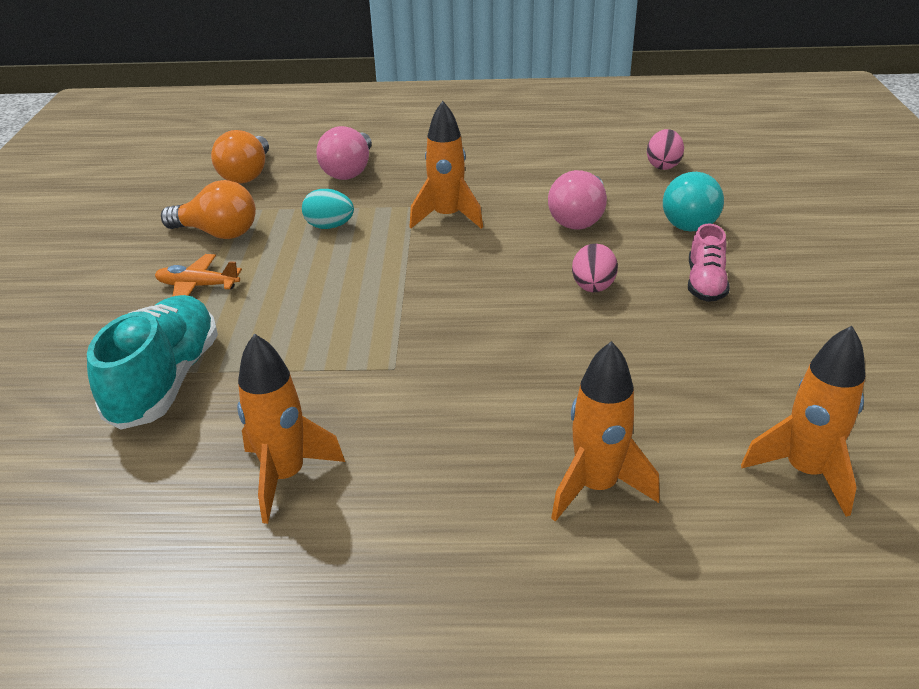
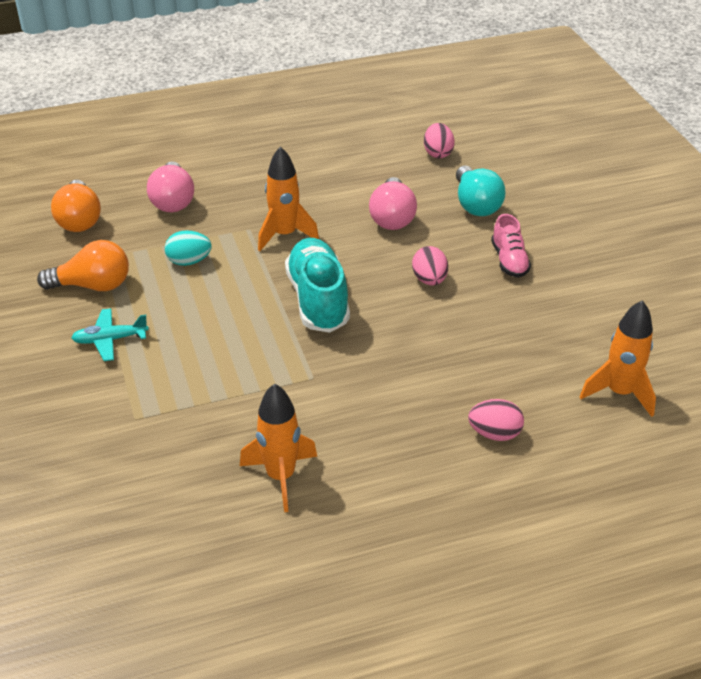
camera: 20 degrees left, 5 degrees up
(166, 381) = (141, 426): turquoise shoe -> turquoise shoe (318, 300)
(198, 286) = (110, 340): orange plane -> turquoise plane
(596, 487) = (494, 433): orange rocket -> pink egg

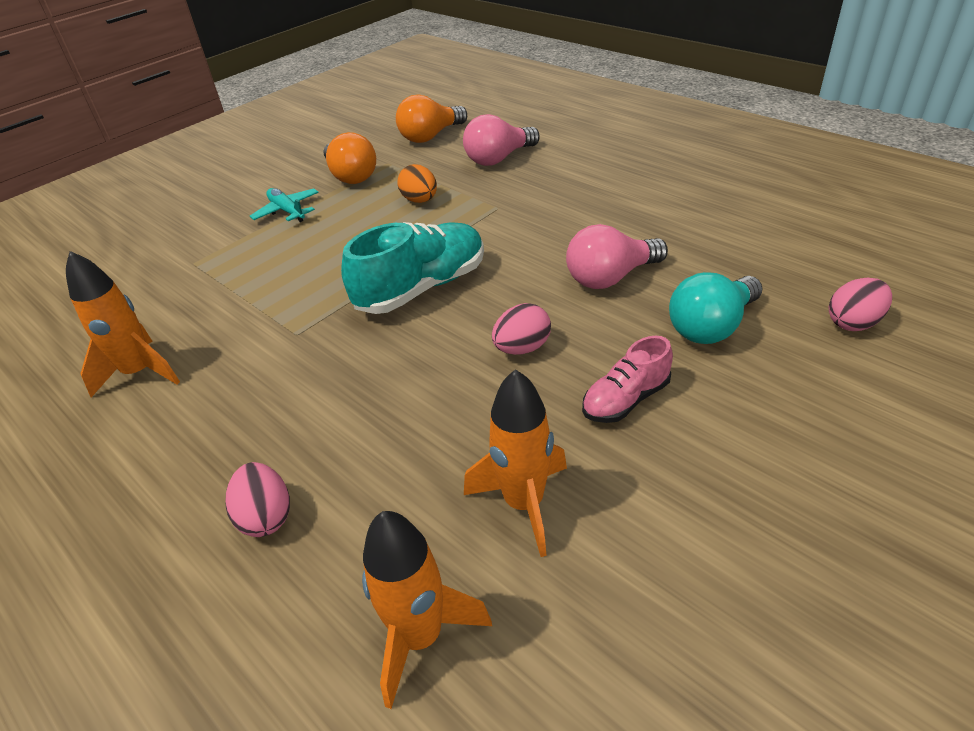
camera: 65 degrees right, 0 degrees up
(189, 261) = (420, 200): turquoise egg -> orange egg
(285, 235) = (508, 228): orange rocket -> orange rocket (524, 503)
(438, 153) = (777, 259): pink egg -> pink egg (853, 323)

